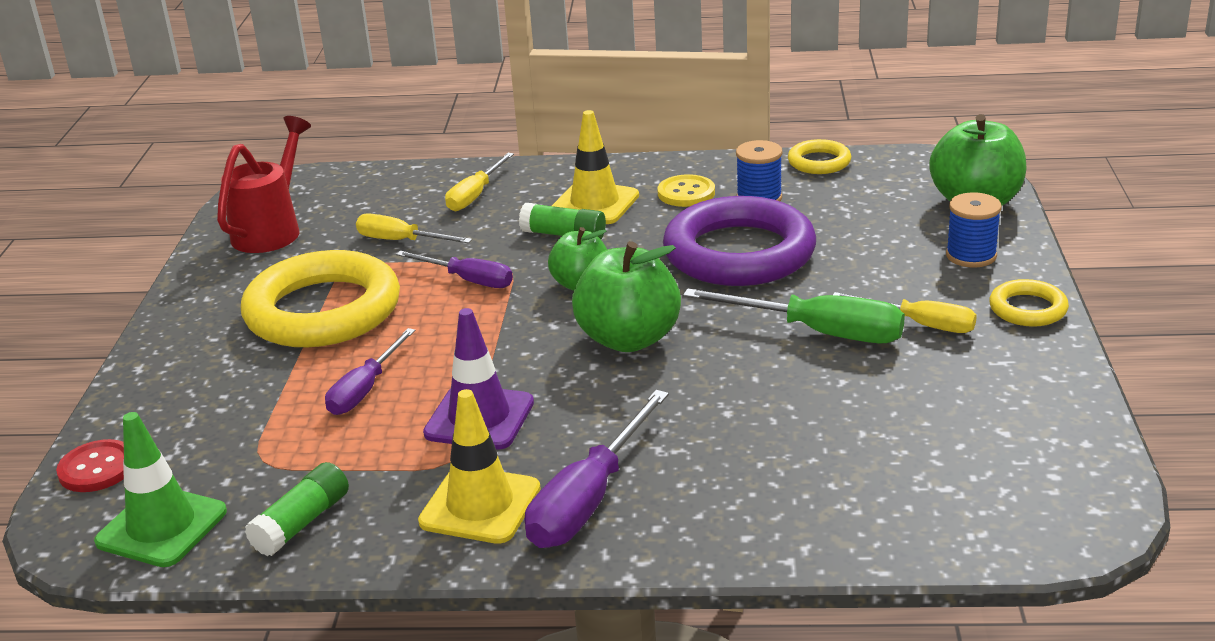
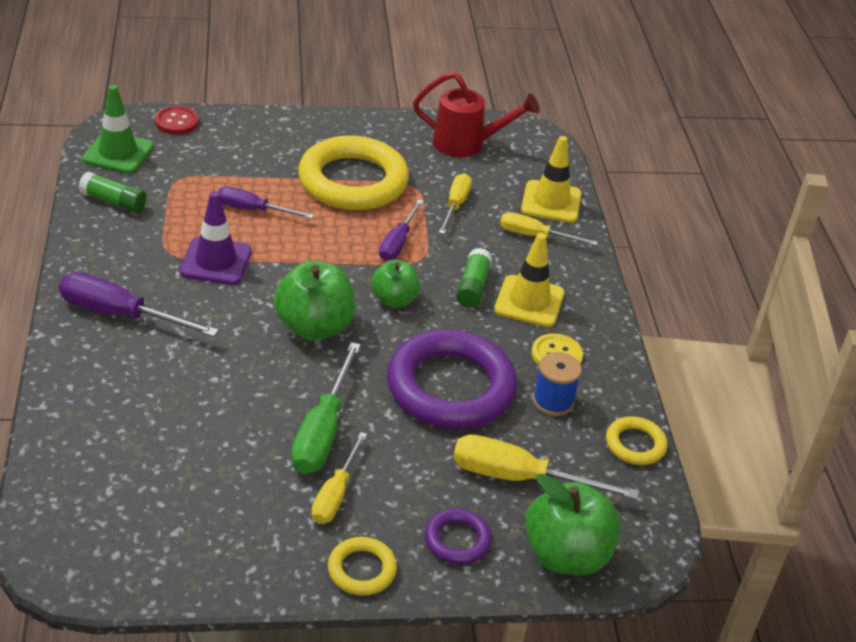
camera: 75 degrees right, 10 degrees up
(480, 505) = (120, 269): yellow traffic cone -> yellow traffic cone (551, 202)
(875, 220) = (519, 478): none -> yellow screwdriver
(971, 255) = (457, 540): blue spool -> purple ring

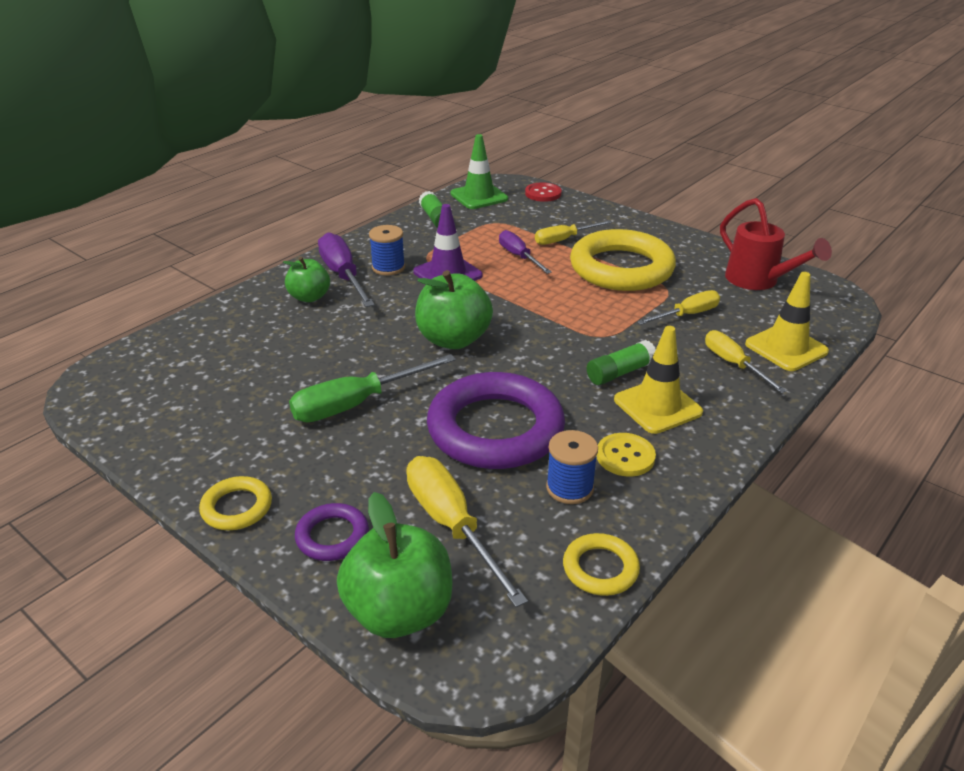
camera: 50 degrees right, 5 degrees down
(150, 283) = (388, 267): none -> blue spool
(335, 494) = (300, 447): yellow screwdriver -> yellow screwdriver (564, 240)
(394, 300) = (540, 351): green apple -> green apple (309, 297)
(398, 243) = (599, 318): purple screwdriver -> none

